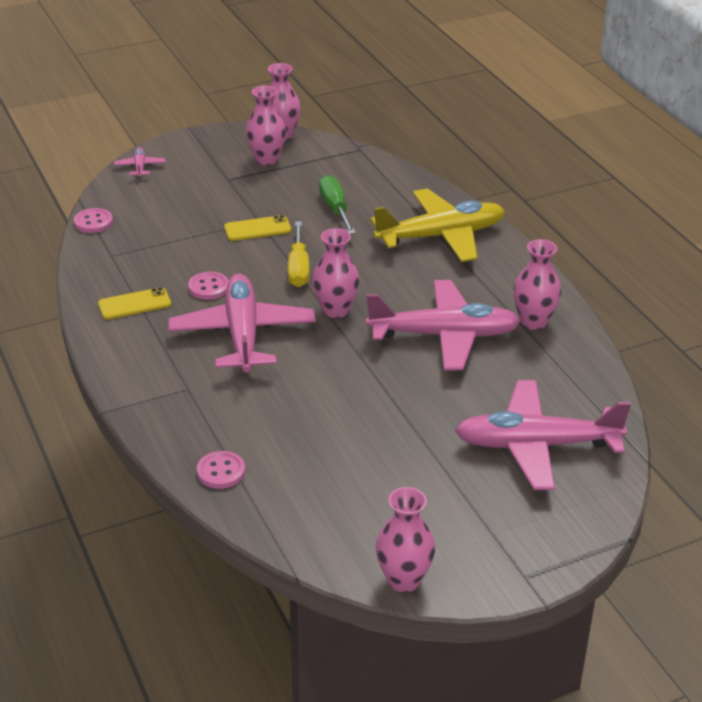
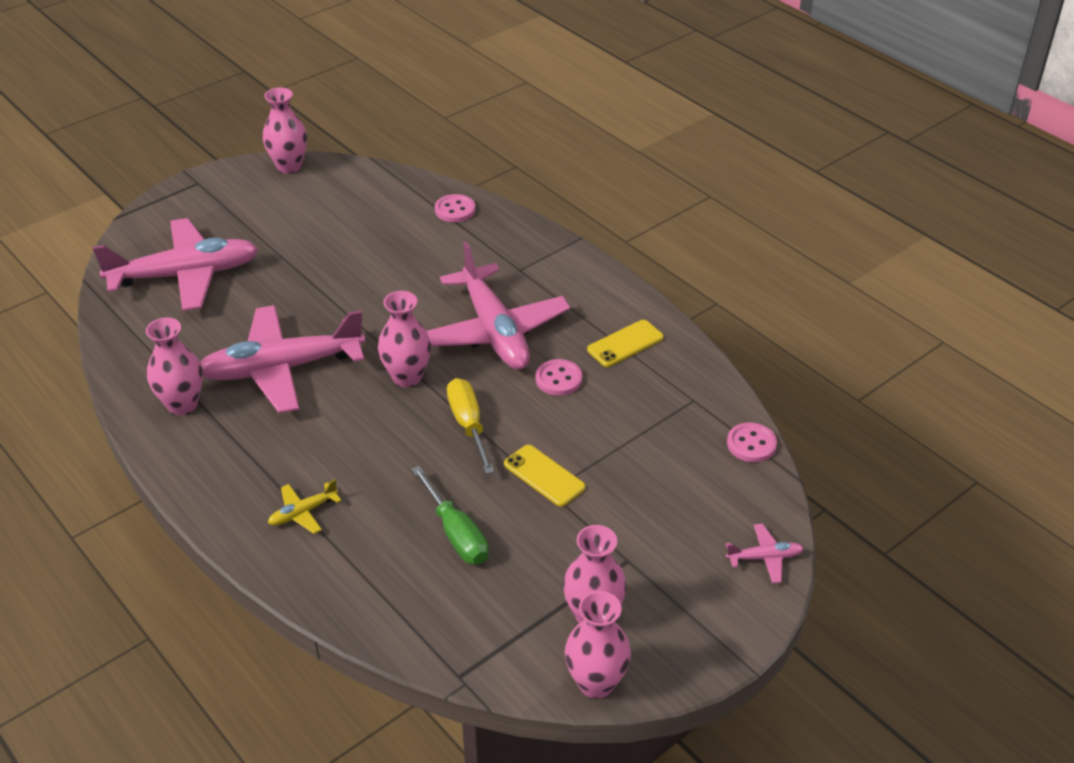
camera: 165 degrees right, 5 degrees up
(140, 167) = (765, 558): pink plane -> pink plane turned 75 degrees counterclockwise
(257, 229) = (544, 476): yellow phone -> yellow phone turned 75 degrees clockwise
(441, 236) = (303, 513): yellow plane -> yellow plane, size x0.41

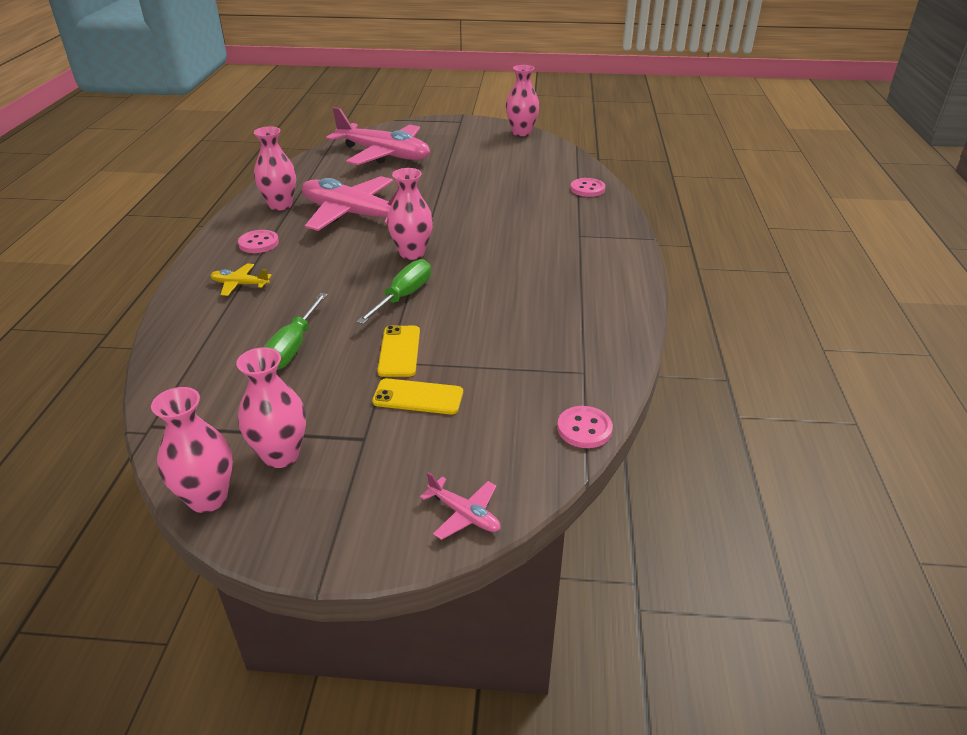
camera: 45 degrees right, 5 degrees down
(468, 425) = (403, 296): yellow screwdriver -> green screwdriver
(495, 331) = (506, 258): pink plane -> none
(558, 379) = (504, 304): pink button -> pink button (258, 243)
(625, 344) = (586, 310): yellow phone -> yellow phone (418, 397)

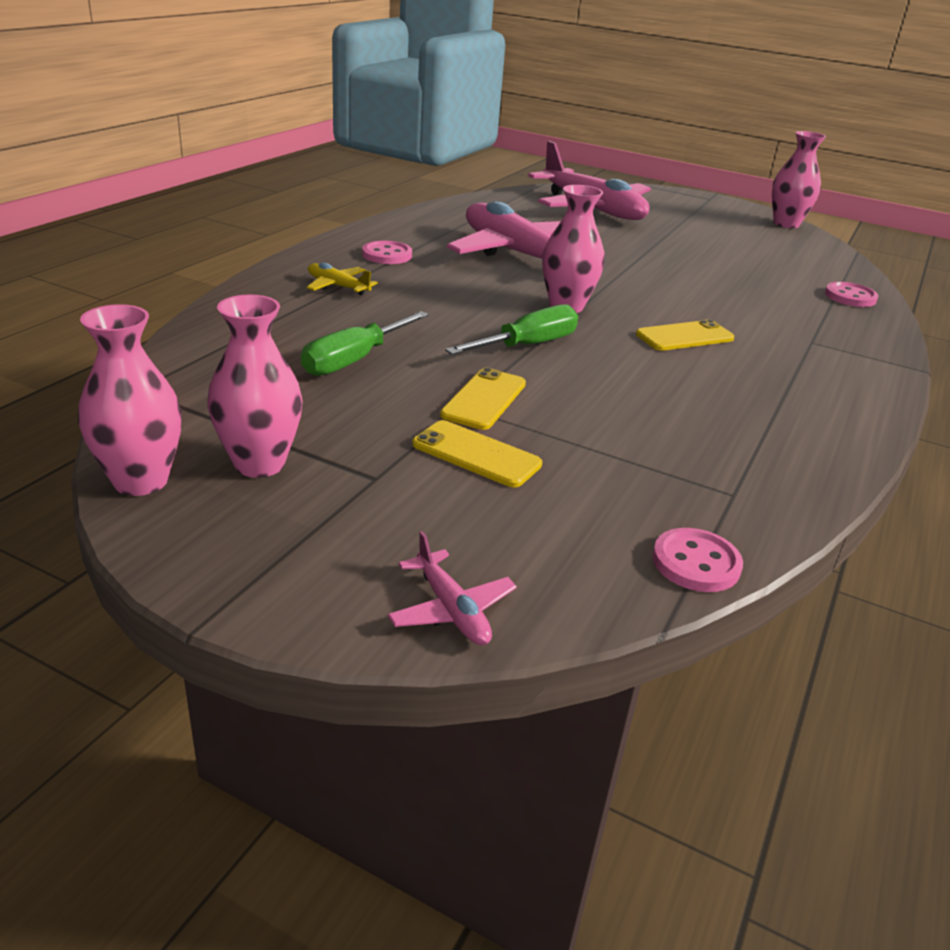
camera: 20 degrees right, 5 degrees down
(280, 205) = (436, 228): pink vase -> none
(500, 256) = (684, 336): none -> yellow phone

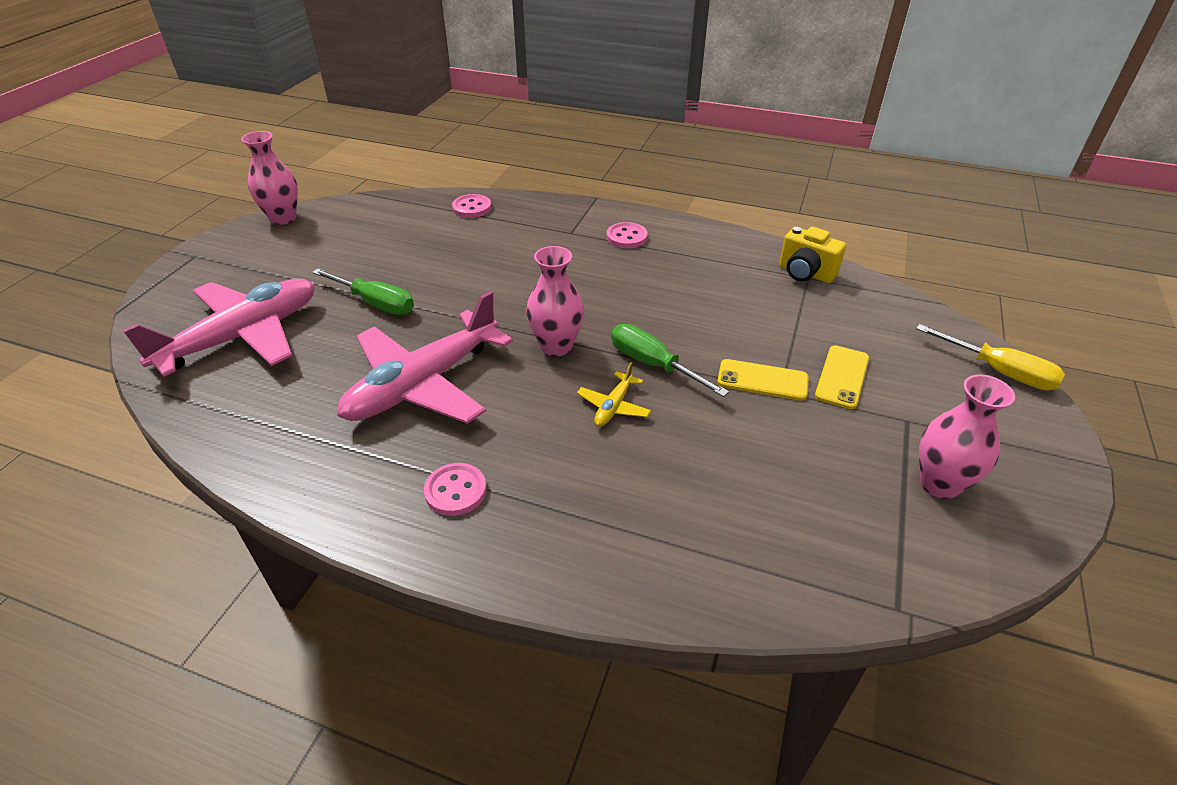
camera: 95 degrees left, 10 degrees up
(140, 481) = (1015, 546): pink vase -> none
(337, 286) = (573, 515): yellow plane -> yellow plane (613, 406)
(355, 360) = (742, 465): green screwdriver -> green screwdriver (375, 303)
(451, 610) = (998, 371): pink plane -> yellow screwdriver
(684, 336) = (591, 286): yellow phone -> none
(696, 563) = (885, 293): pink button -> pink button (626, 237)
(746, 495) = (805, 273): none -> yellow camera

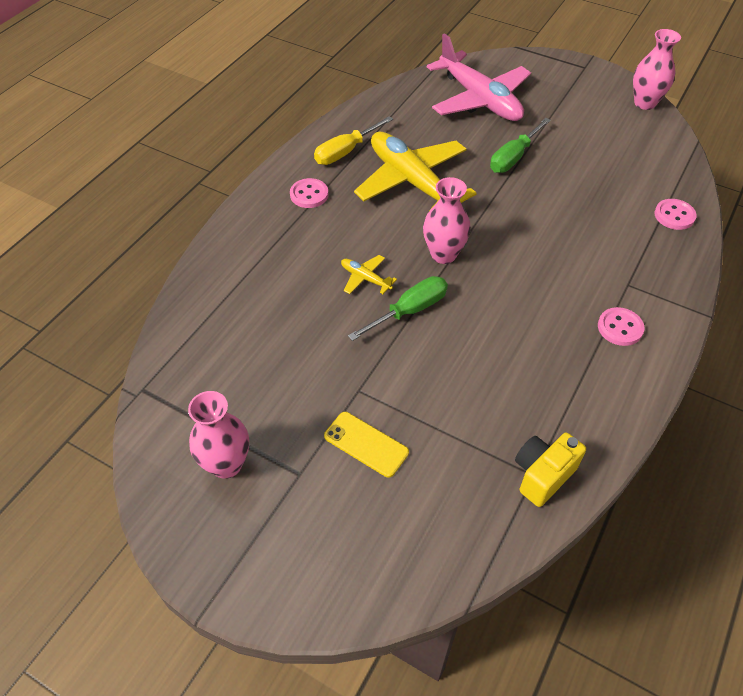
camera: 100 degrees right, 10 degrees up
(423, 384) = (412, 182): pink plane -> yellow plane
(762, 380) = (374, 381): yellow phone -> none
(998, 371) = (344, 595): yellow screwdriver -> yellow screwdriver (346, 151)

